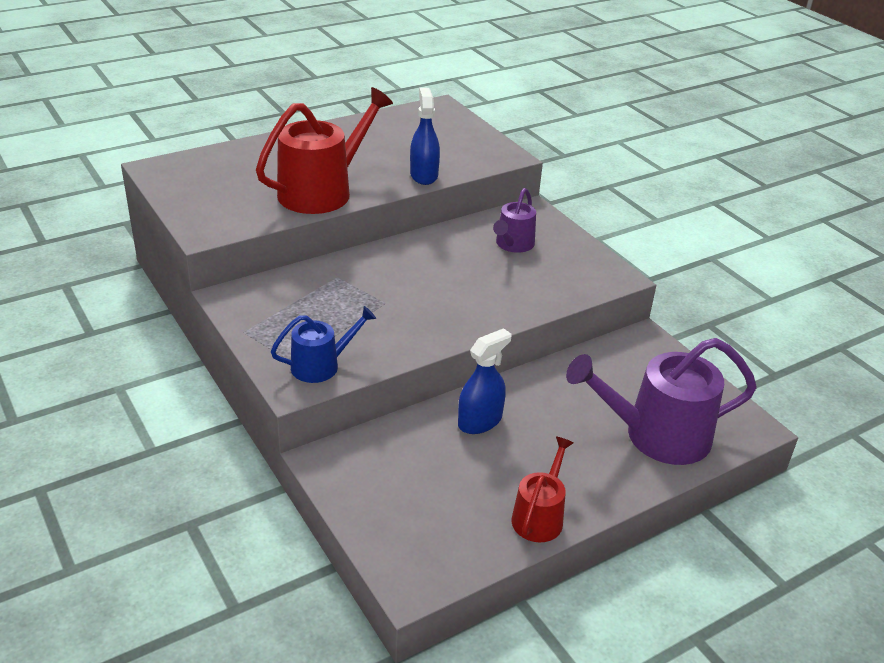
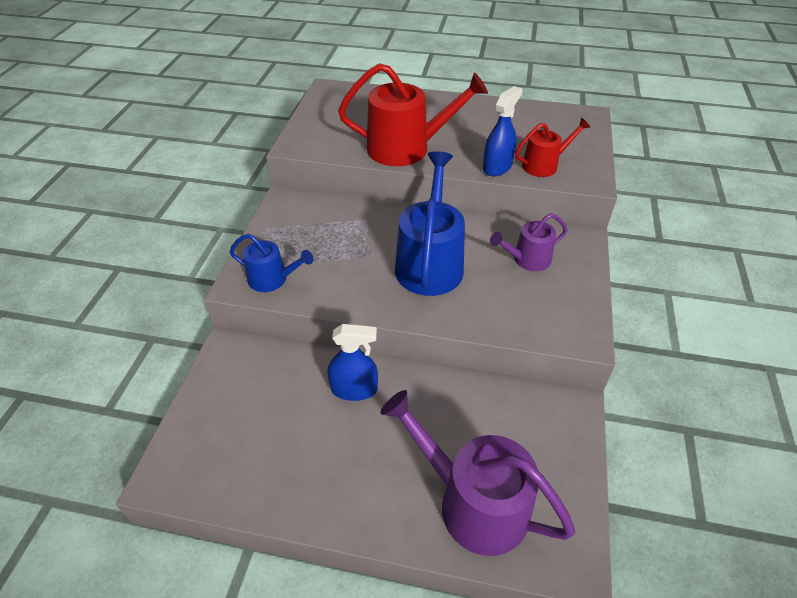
camera: 45 degrees right, 10 degrees up
(442, 284) = (430, 263): none -> blue watering can
(539, 517) = (298, 498): red watering can -> red watering can (544, 165)

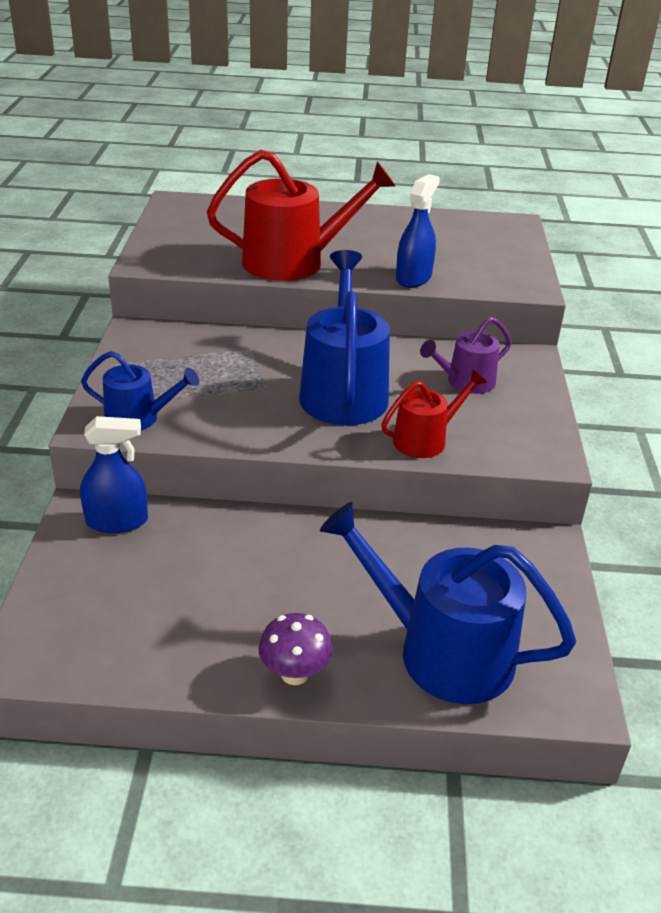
camera: 10 degrees left, 10 degrees down
(354, 389) = (264, 544): blue spray bottle -> blue spray bottle (117, 521)
(356, 512) = (294, 673): none -> purple mushroom
(473, 503) = (442, 651): purple watering can -> blue watering can
(544, 165) = (471, 274): red watering can -> red watering can (425, 439)

